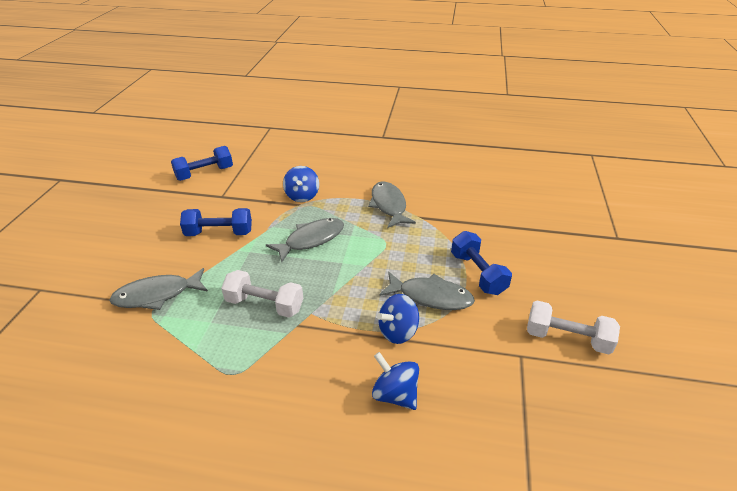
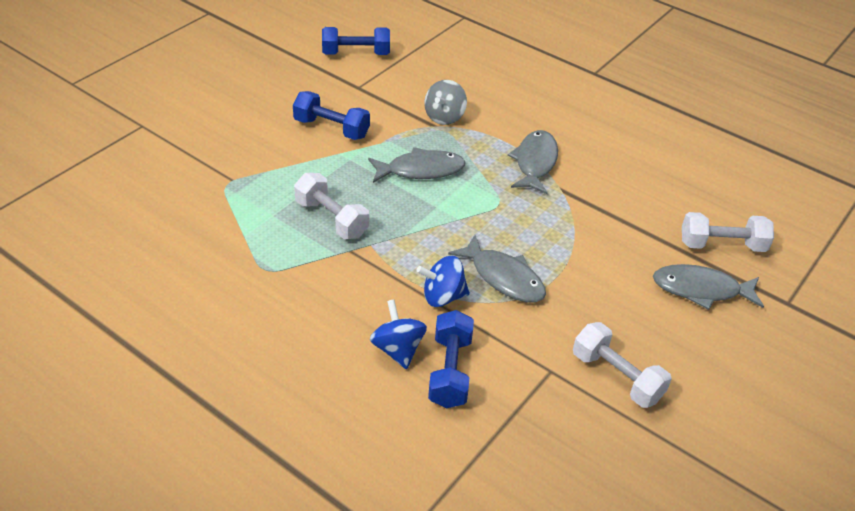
camera: 25 degrees right, 5 degrees up
(157, 295) = (239, 170): grey fish -> grey fish (701, 289)
(302, 196) = (444, 117): blue spinning top -> grey spinning top
(477, 273) = (575, 275): blue dumbbell -> blue dumbbell (450, 371)
(548, 216) = (722, 245): none -> white dumbbell

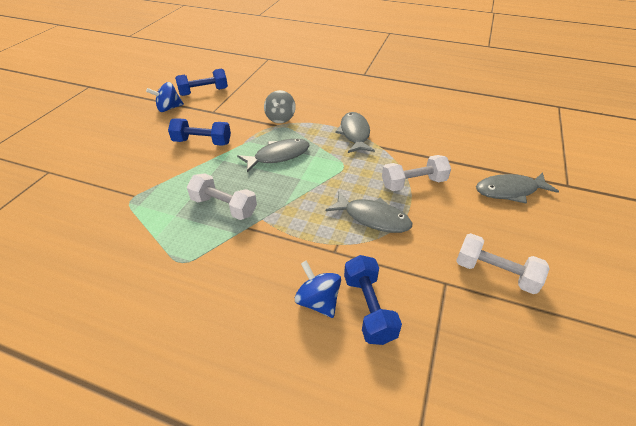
camera: 15 degrees left, 0 degrees up
(443, 296) = (335, 245): blue spinning top -> blue spinning top (169, 108)
(722, 245) = (503, 158): white dumbbell -> white dumbbell (413, 183)

